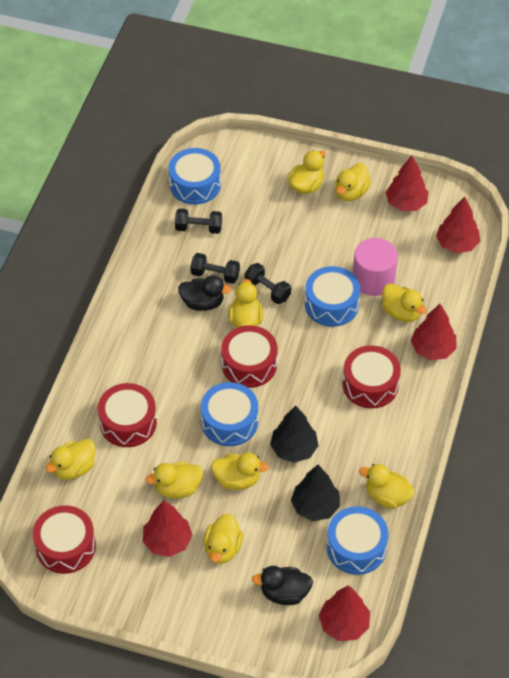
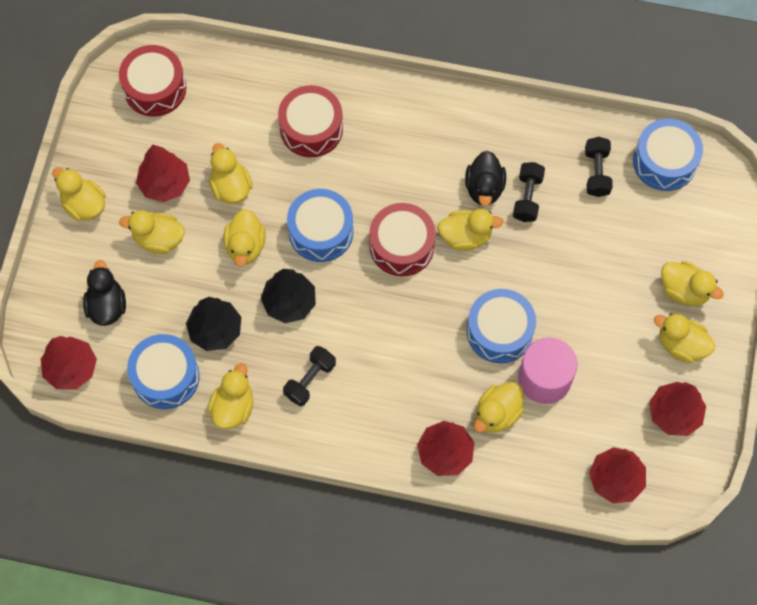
camera: 85 degrees right, 15 degrees up
(74, 468) = (249, 83): yellow duck -> yellow duck (84, 205)
(267, 290) = (512, 257): black dumbbell -> black dumbbell (310, 380)
(370, 384) = (386, 382): red drum -> none

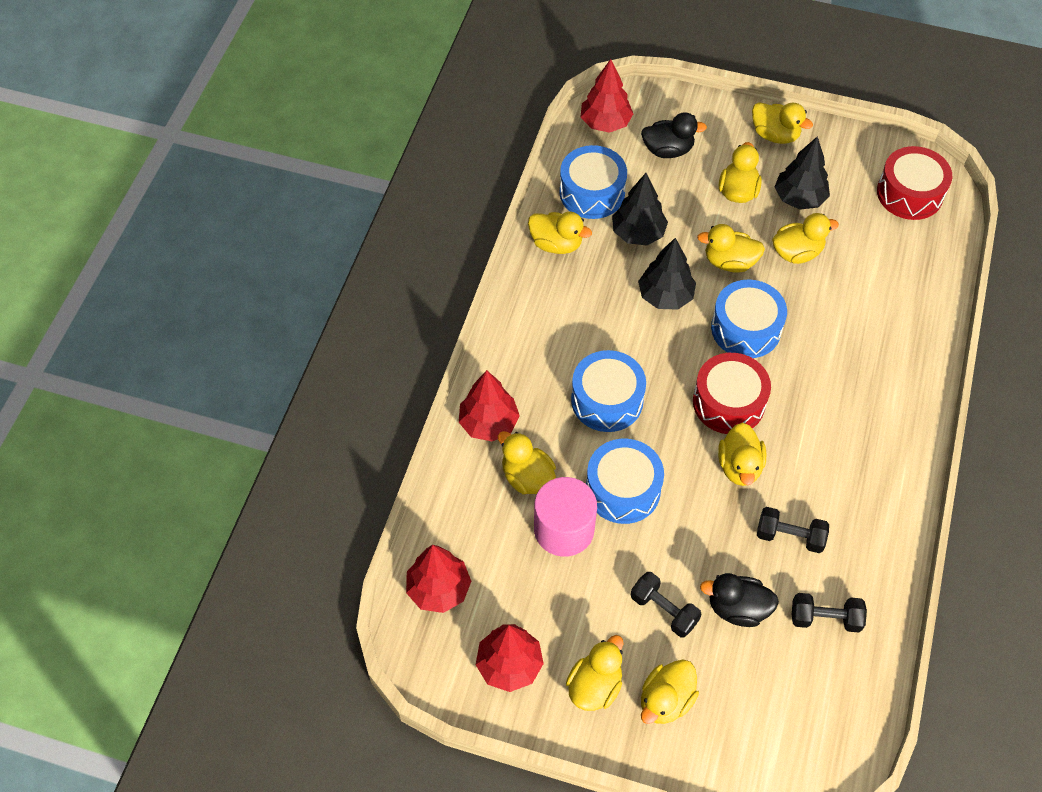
camera: 95 degrees right, 10 degrees down
(84, 205) = (775, 135): yellow duck -> yellow duck turned 75 degrees clockwise
(165, 184) = (799, 198): red tree -> black tree
(310, 380) = (579, 309): black dumbbell -> black dumbbell (664, 610)
(311, 128) = (870, 327): red drum -> none
(484, 188) = (801, 491): black duck -> black duck (737, 608)
(664, 161) = (843, 703): blue drum -> blue drum (607, 400)

